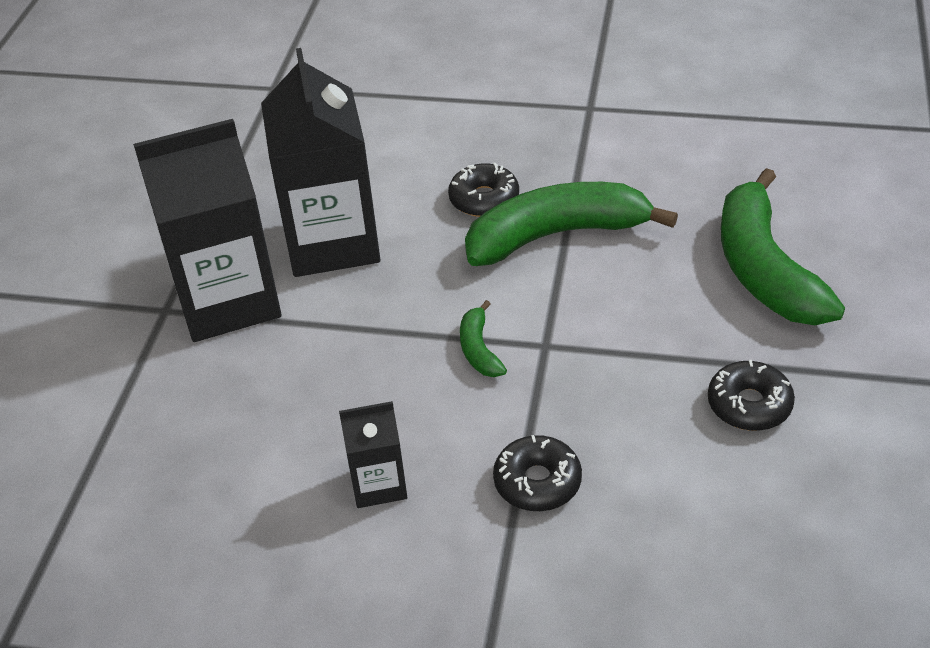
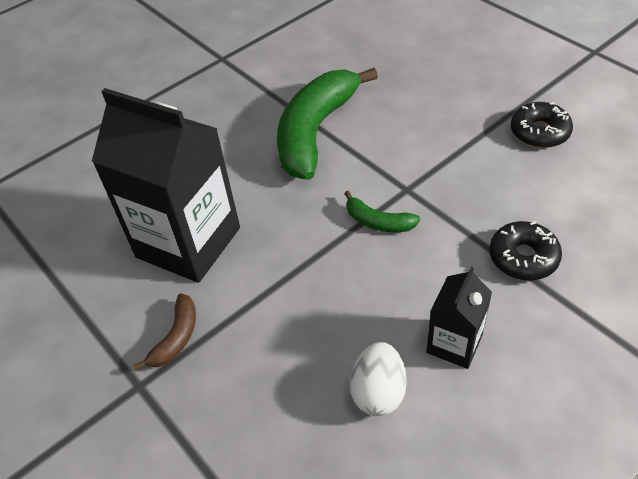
camera: 50 degrees left, 5 degrees up
(227, 301) = (176, 337): black carton -> brown banana
(280, 460) = (378, 392): none -> white egg
(484, 199) = (243, 145): black donut -> none
(764, 269) = (439, 69): green banana -> none

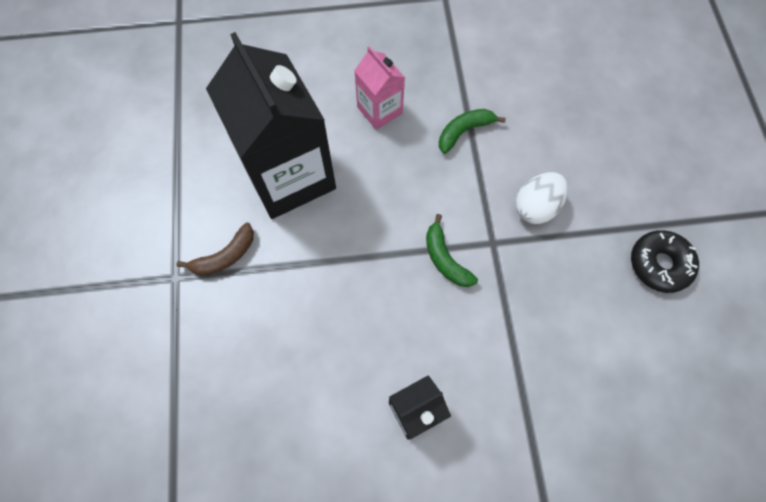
camera: 30 degrees right, 20 degrees up
(231, 155) = (379, 110): none -> pink carton
(315, 132) = (464, 131): green banana -> green banana, size x0.44
(378, 392) = (329, 408): white egg -> white egg (536, 207)
(523, 257) = (534, 377): black donut -> none

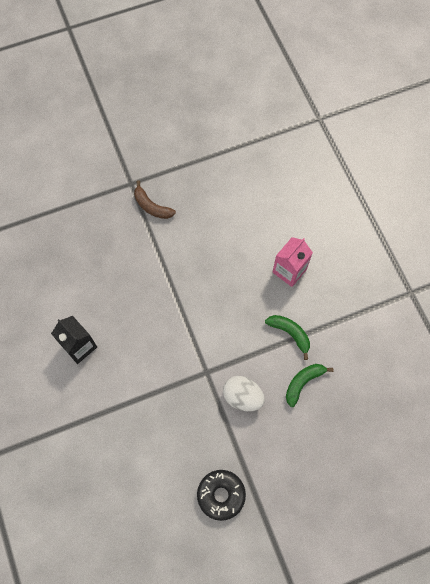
camera: 75 degrees right, 0 degrees up
(289, 176) = (219, 226): black carton -> none
(445, 259) = (185, 342): green banana -> green banana (303, 383)

